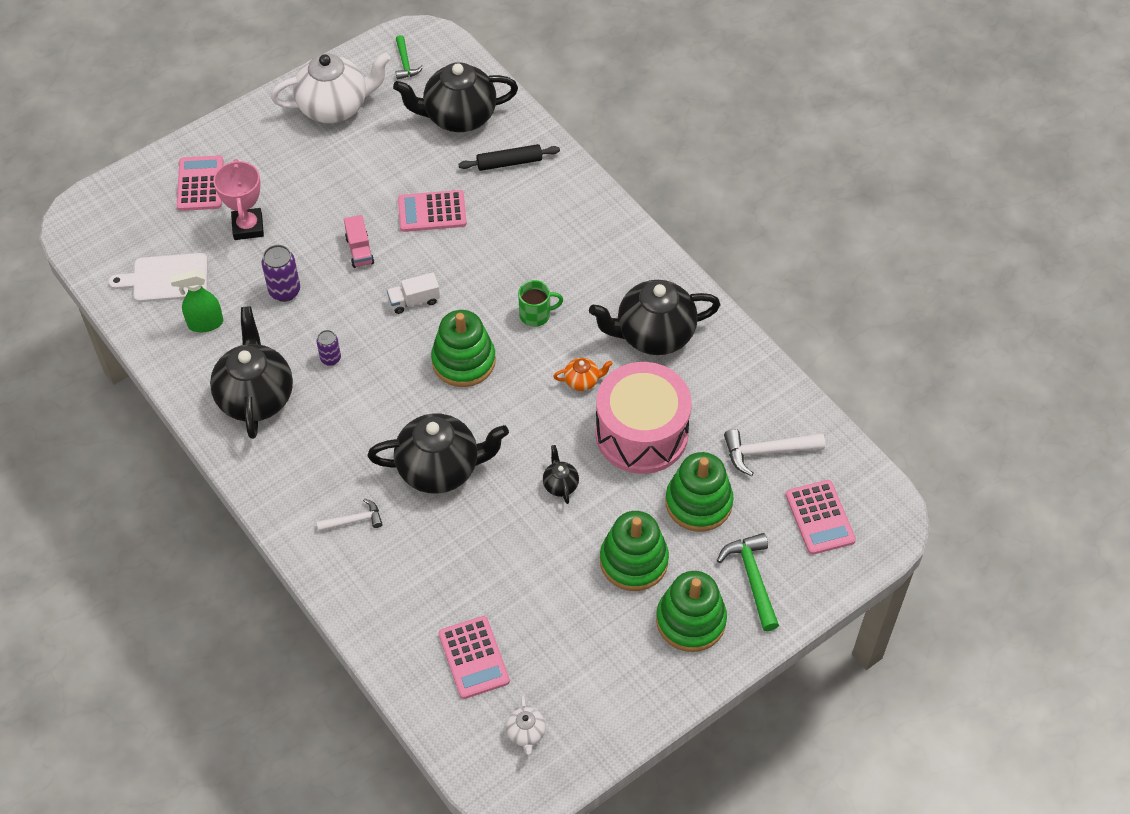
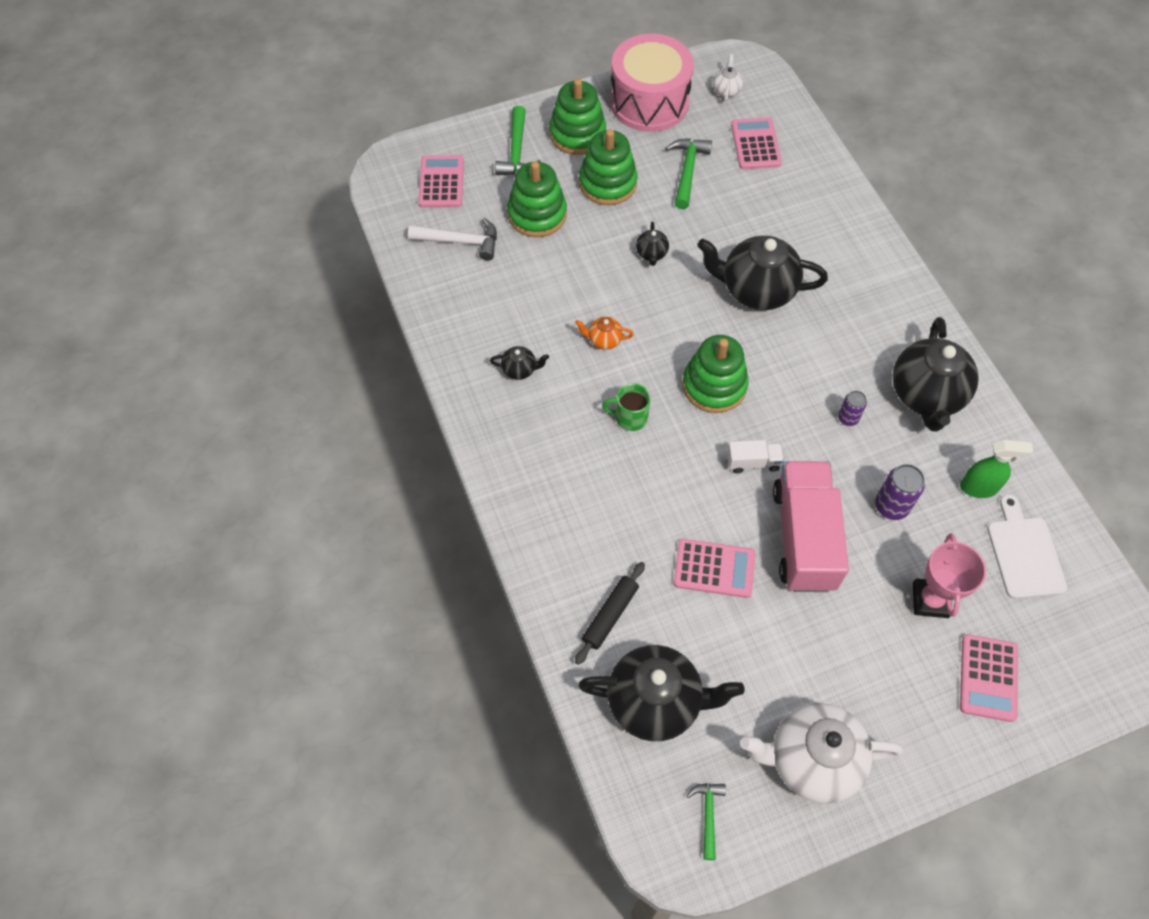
camera: 165 degrees left, 5 degrees up
(166, 278) = (1024, 553): white cutting board -> white cutting board turned 105 degrees counterclockwise
(354, 520) = (840, 263): white hammer -> none
(359, 250) = (804, 537): pink truck -> pink truck, size x2.28
(509, 163) = (610, 615): black rolling pin -> black rolling pin turned 60 degrees counterclockwise
(546, 599) = (687, 171): none -> green hammer
(641, 433) = (565, 281): pink drum -> pink drum (649, 102)
(653, 335) = (520, 370): black teapot -> black teapot, size x0.44

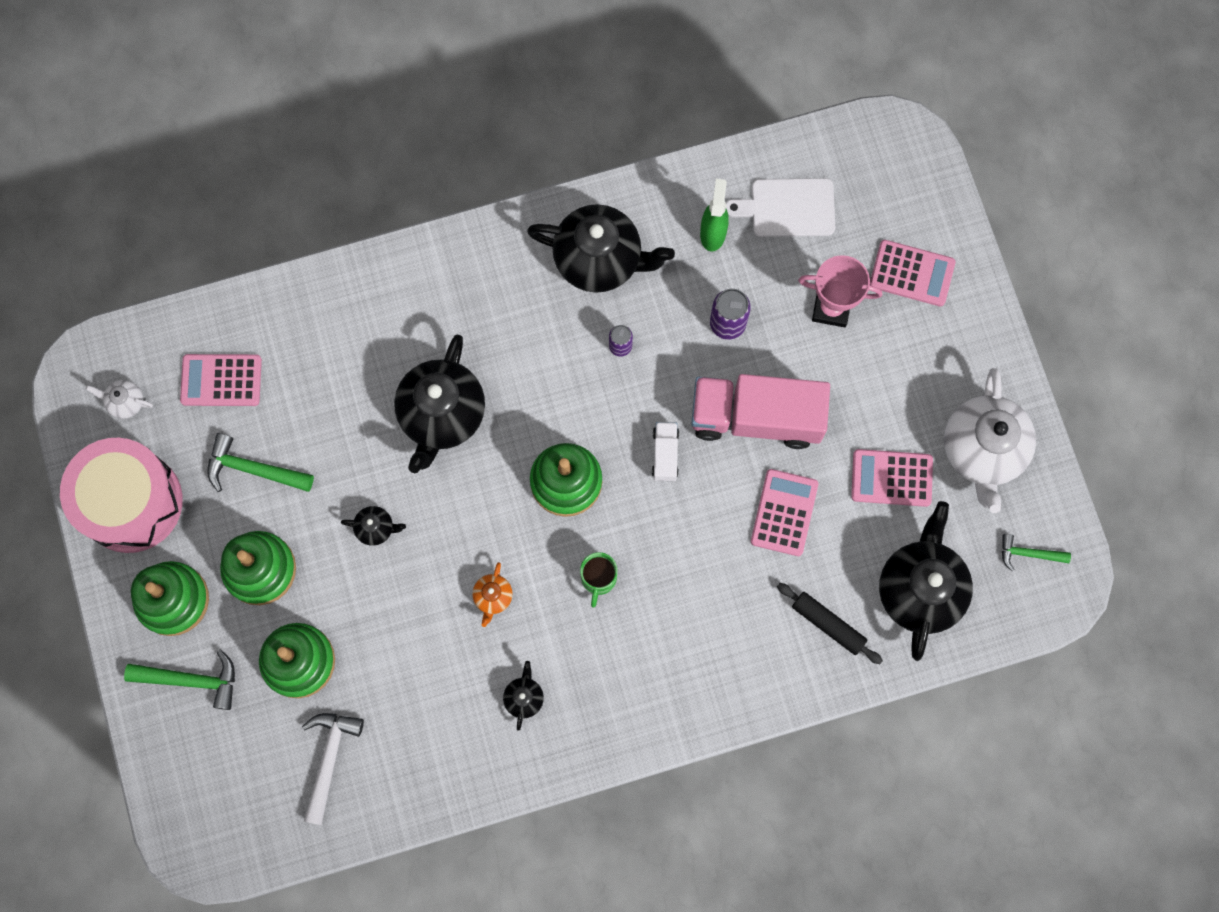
camera: 85 degrees left, 15 degrees up
(441, 182) = (230, 780): pink calculator -> pink calculator (891, 478)

